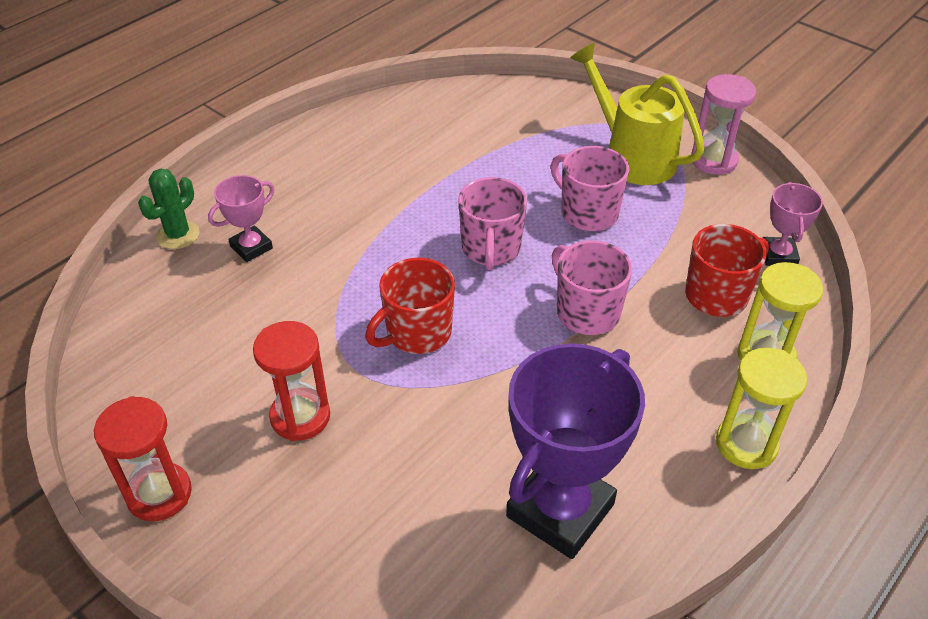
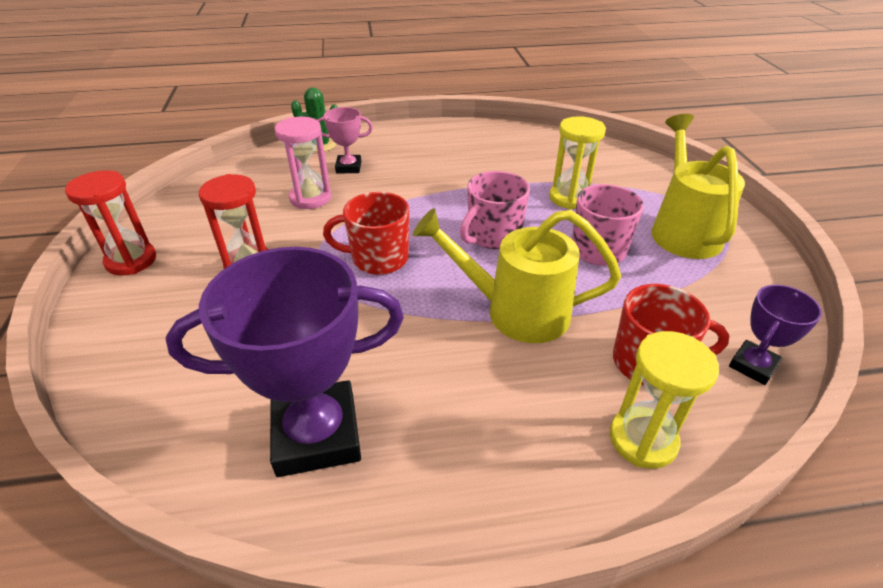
camera: 40 degrees right, 5 degrees down
(586, 312) = (514, 311): pink mug -> yellow watering can
(713, 160) = (761, 264): pink hourglass -> pink hourglass (310, 198)
(746, 444) = (535, 500): yellow hourglass -> yellow hourglass (569, 198)
(778, 255) = (752, 366): pink trophy -> purple trophy

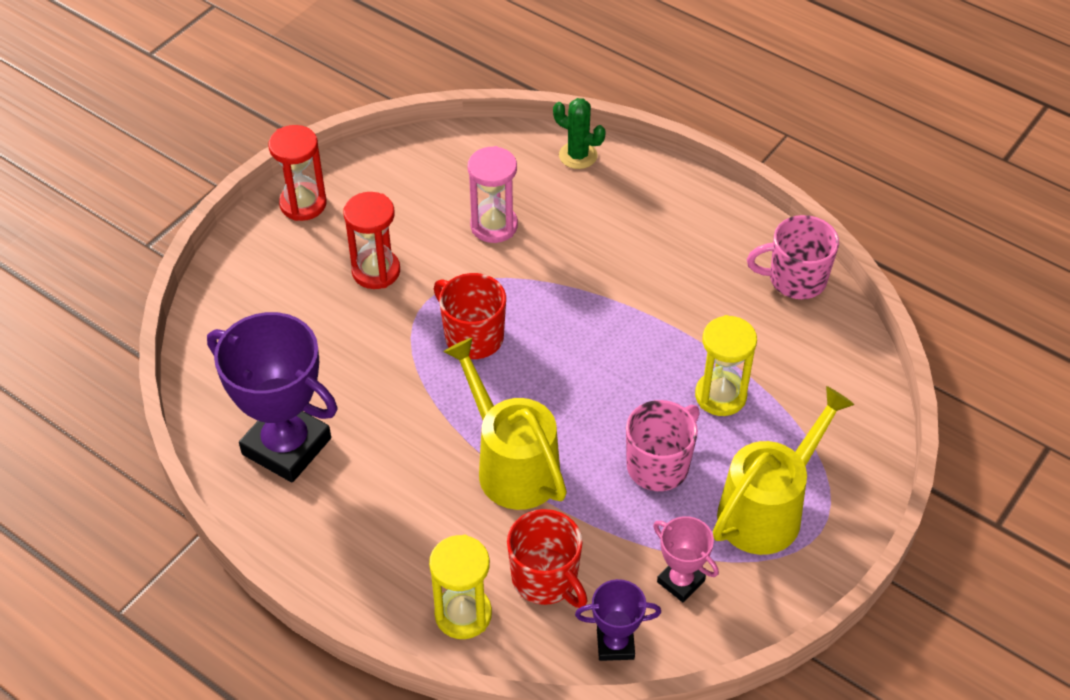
camera: 45 degrees right, 10 degrees up
(348, 167) = (568, 207): pink trophy -> pink trophy (680, 581)
(493, 236) = (590, 384): pink mug -> pink mug (795, 279)

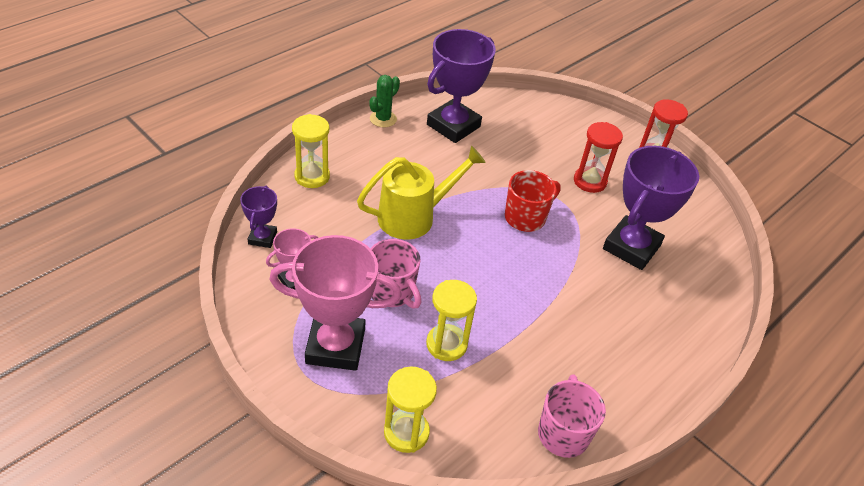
camera: 95 degrees right, 5 degrees down
(494, 226) = (631, 247): pink hourglass -> purple trophy
(546, 579) = (322, 216): red mug -> none
(578, 155) = (711, 312): green cactus -> green cactus (383, 119)
(768, 508) = (335, 346): yellow watering can -> pink trophy
(855, 415) = (406, 432): none -> yellow hourglass

